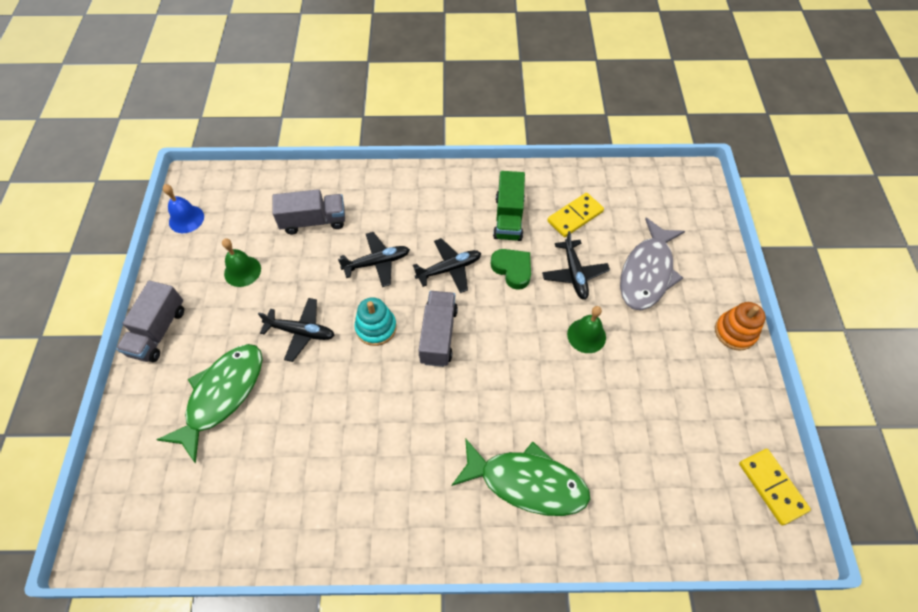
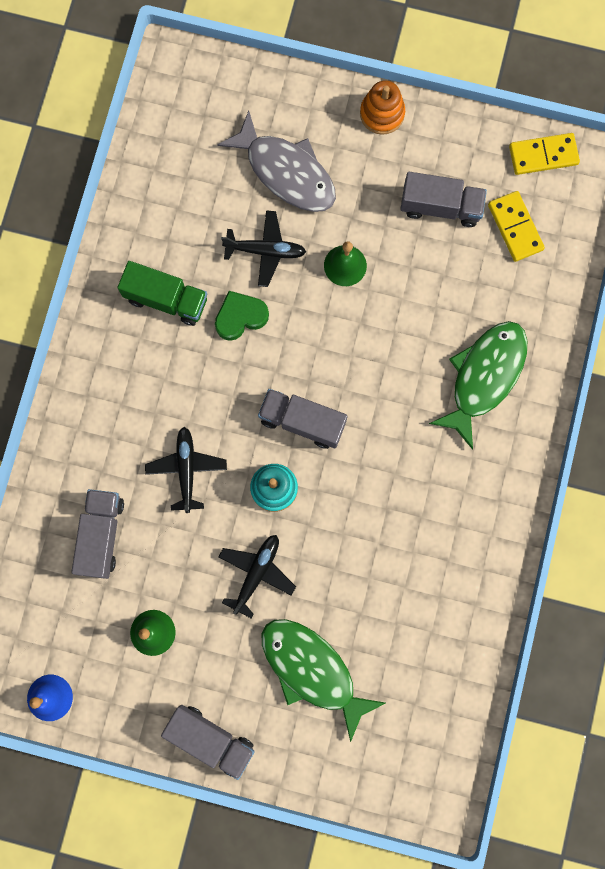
camera: 75 degrees left, 20 degrees up
(449, 269) = (219, 388): black plane -> none
(575, 216) = (187, 222): yellow domino -> yellow domino (515, 227)
(674, 401) = (440, 207): none -> grey truck

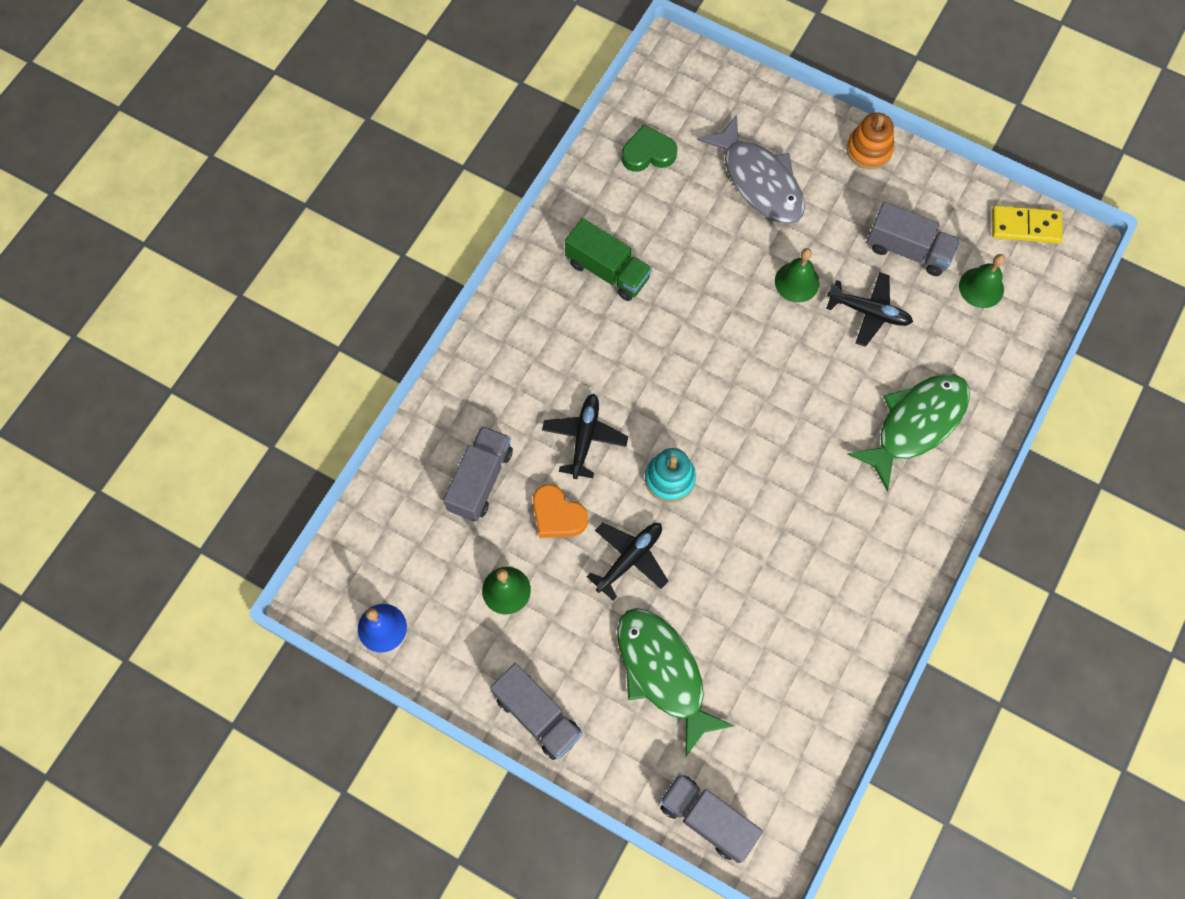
camera: 15 degrees right, 10 degrees down
(181, 550) = (557, 515): none -> orange heart
(240, 317) = (678, 305): green heart -> green heart (648, 153)
(266, 251) = (719, 249): black plane -> black plane (869, 312)
(302, 422) = (715, 421): grey truck -> grey truck (707, 819)
(515, 227) = (981, 287): yellow domino -> green bell

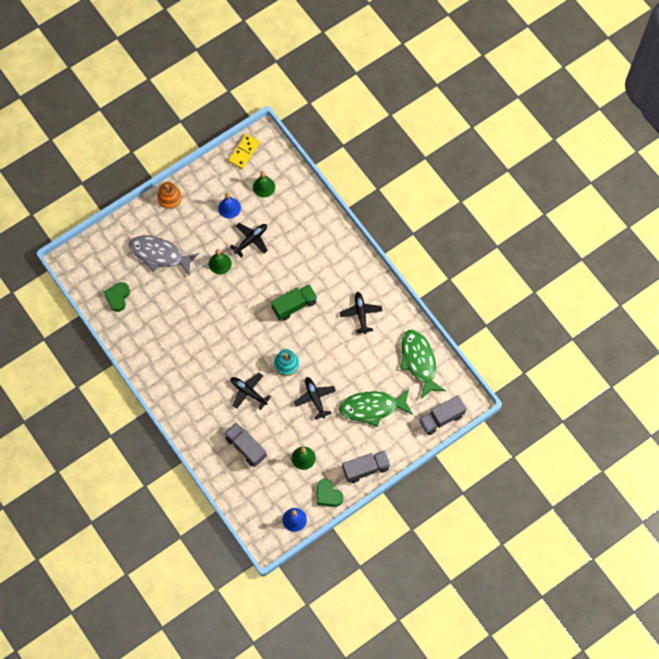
camera: 65 degrees left, 0 degrees up
(456, 667) = (328, 494): none -> green heart
(557, 515) = (279, 420): orange heart -> none
(607, 270) = (170, 344): green truck -> green truck (294, 305)
(759, 181) = (159, 254): grey fish -> grey fish turned 150 degrees counterclockwise
(837, 567) = (361, 313): none -> black plane
(908, 250) = (229, 208): grey truck -> blue bell
(916, 424) = (313, 248): green fish -> green fish (419, 361)

